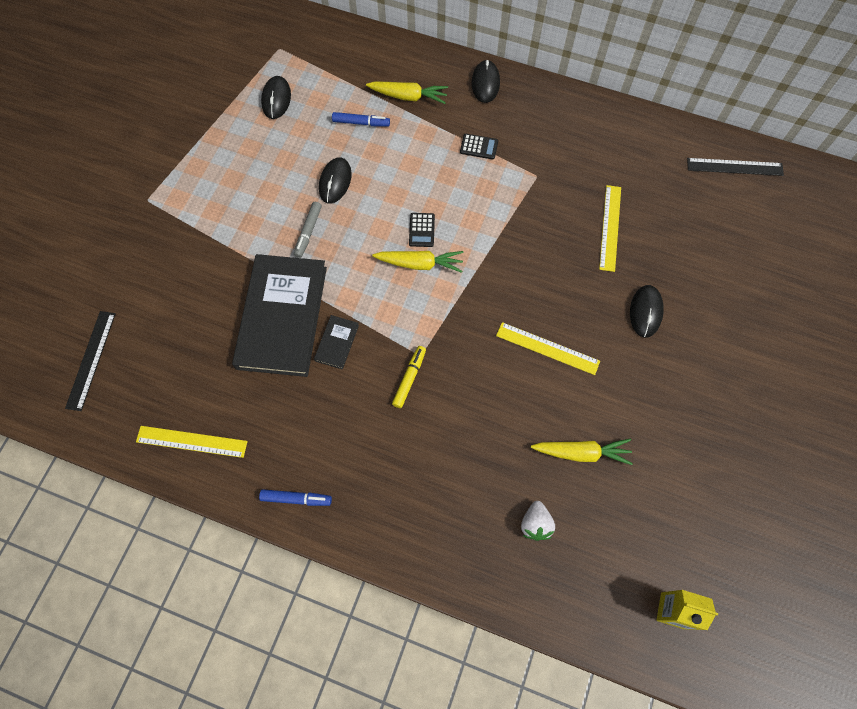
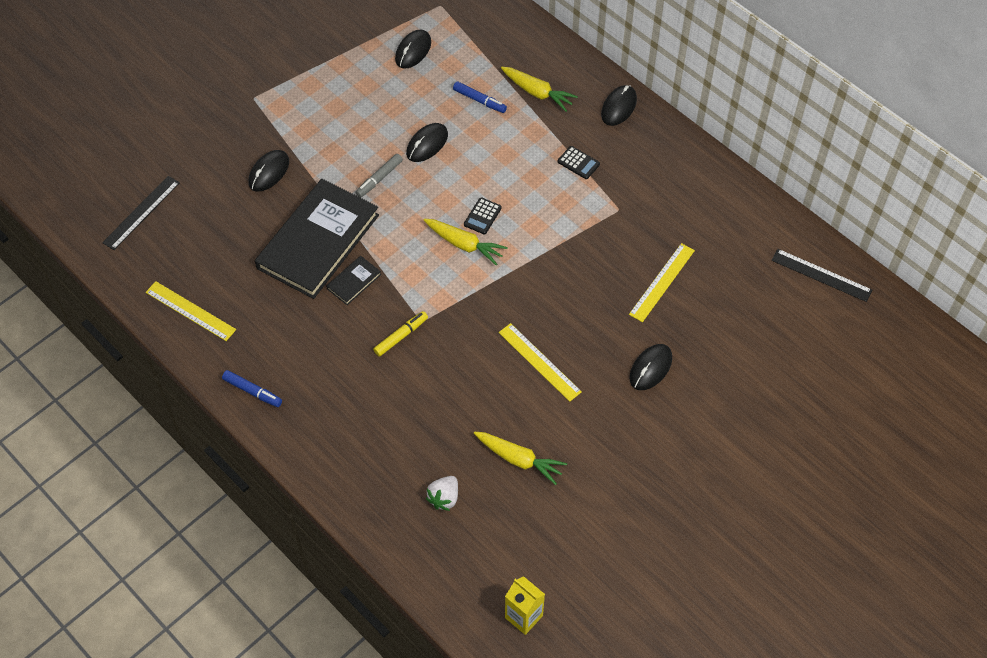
camera: 25 degrees right, 10 degrees down
(199, 267) = (269, 172): none -> black mouse

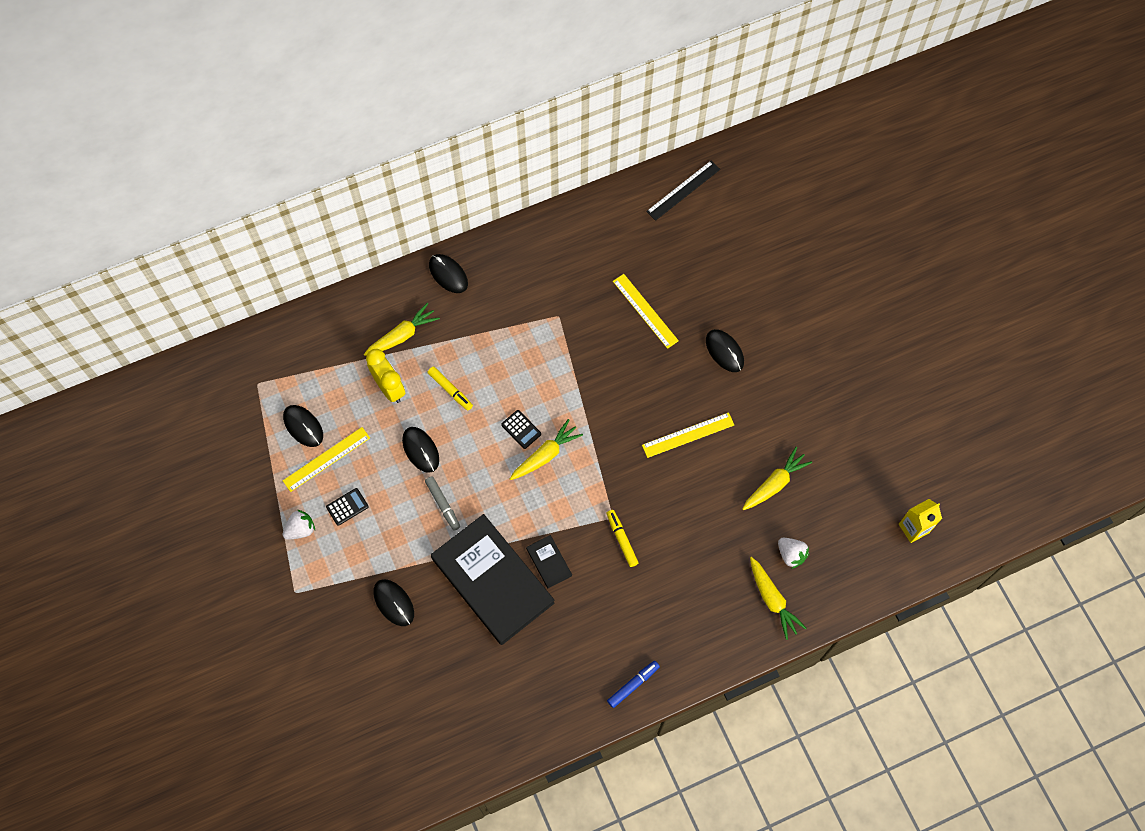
camera: 70 degrees left, 10 degrees up
(141, 212) = (392, 737): black ruler -> none
(190, 311) = (525, 719): yellow ruler -> yellow ruler (326, 459)
(314, 82) = (300, 529): none -> white strawberry
(386, 494) = (772, 600): none -> yellow carrot
(479, 100) = (389, 388): blue marker -> yellow clock
(498, 147) = (450, 390): none -> yellow marker
(578, 163) = (495, 330): black calculator -> black calculator (347, 507)

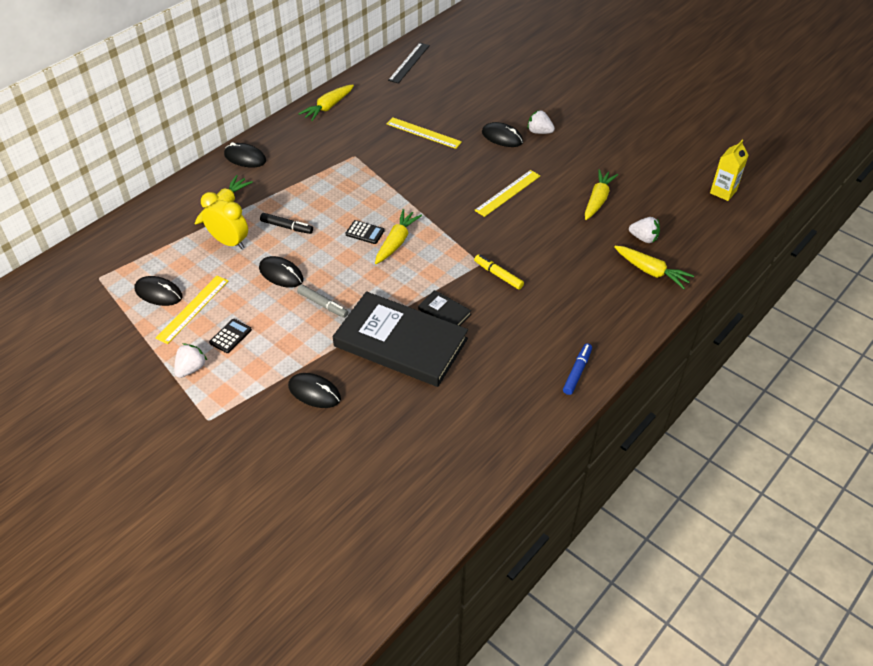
camera: 25 degrees left, 20 degrees down
(450, 390) = (286, 227): yellow marker -> black marker
(563, 230) = (328, 107): none -> yellow carrot
(769, 359) = (539, 132): none -> white strawberry

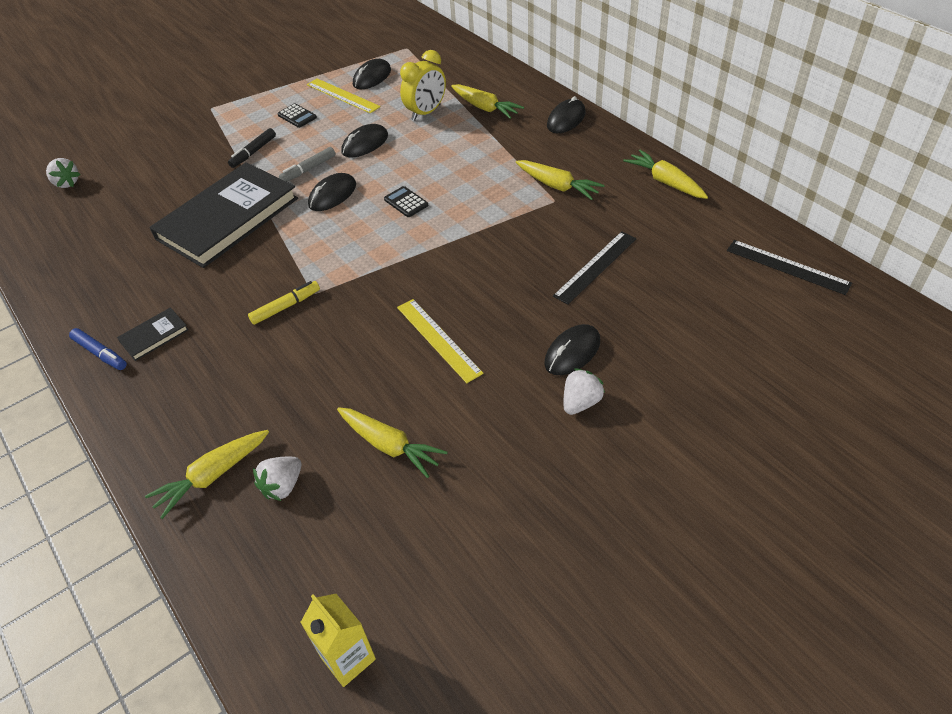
camera: 105 degrees right, 0 degrees up
(191, 368) = (271, 97): white strawberry -> white strawberry (67, 183)
(286, 227) = (436, 147): black marker -> black marker (253, 152)
(314, 392) = (201, 162): black mouse -> black mouse (332, 195)
(365, 232) = (406, 202): black calculator -> black calculator turned 105 degrees clockwise
(396, 242) = (380, 226): yellow carrot -> yellow carrot (557, 186)
(423, 133) = (595, 267): yellow ruler -> black ruler
(444, 312) = (252, 254): black book -> black book (154, 336)

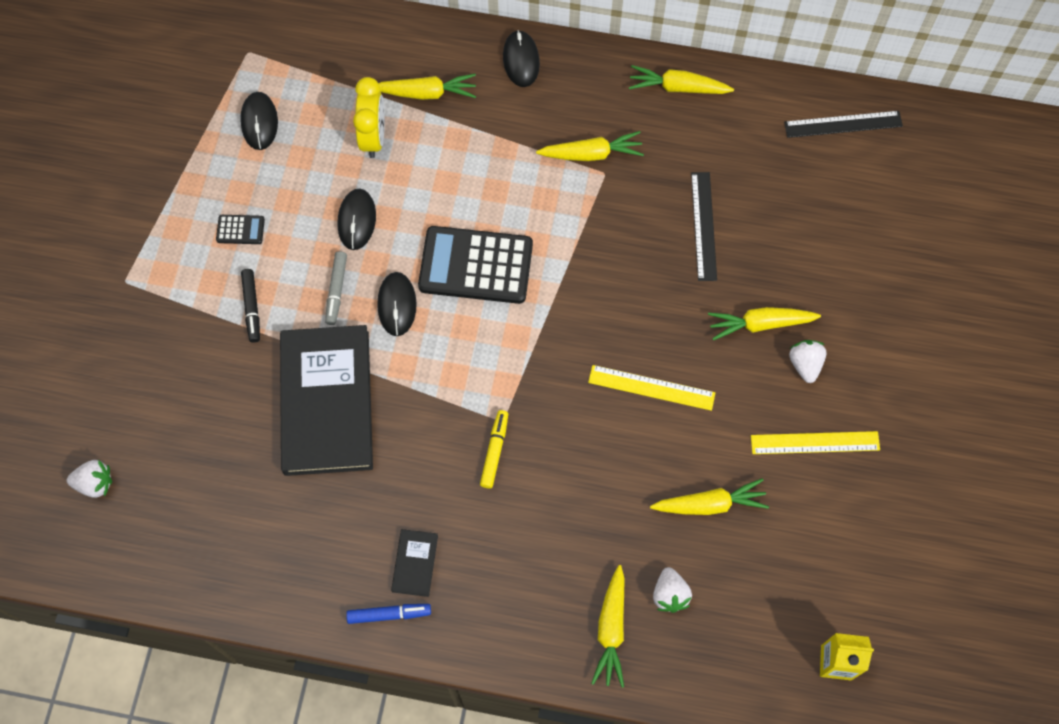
camera: 45 degrees left, 20 degrees up
(342, 95) = (257, 169): yellow ruler -> yellow ruler (815, 443)
(406, 202) = (476, 266): black calculator -> black calculator, size x2.33
(572, 352) = (760, 324): black mouse -> yellow carrot

